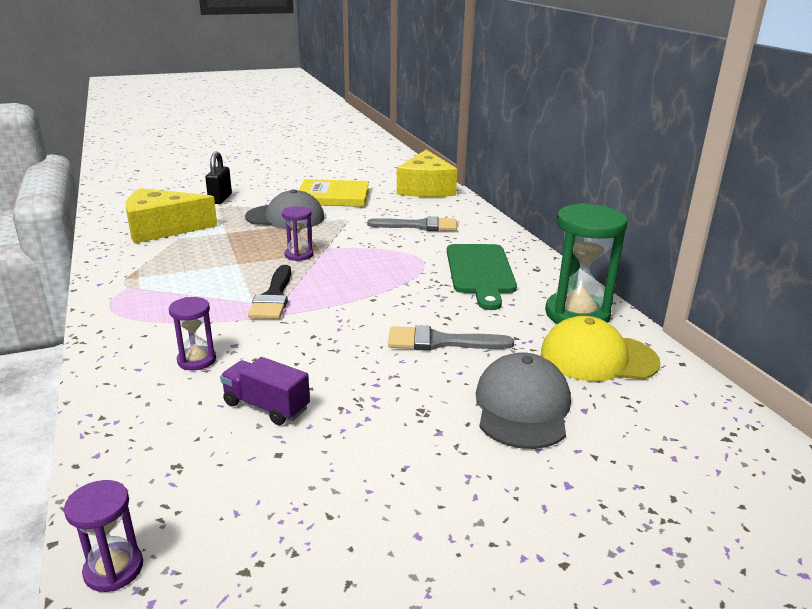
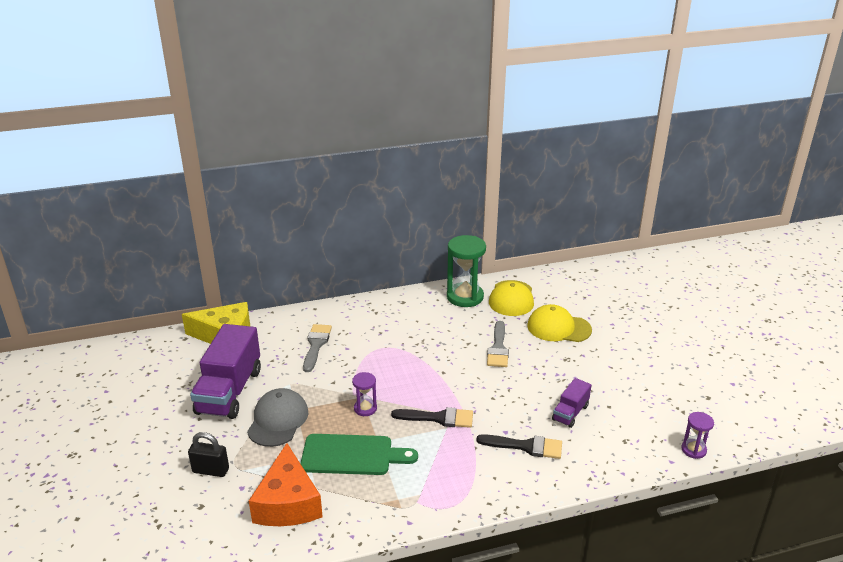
camera: 85 degrees left, 5 degrees up
(162, 228) = (288, 502): yellow cheese -> orange cheese
(197, 360) = (525, 446): purple hourglass -> black brush
(333, 196) = (229, 391): yellow book -> purple truck
(480, 272) = (405, 324): green cutting board -> green cutting board (352, 455)
(522, 407) = (558, 328): grey cap -> yellow cap

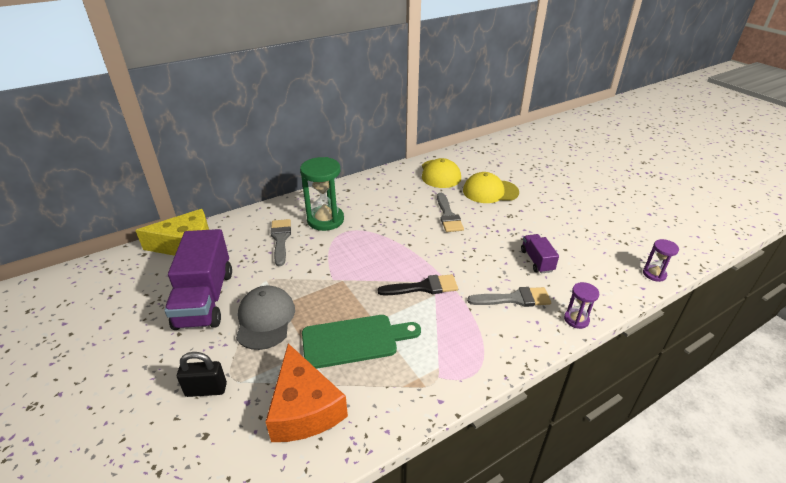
camera: 15 degrees left, 5 degrees up
(365, 408) = (350, 291): purple hourglass -> purple hourglass (576, 319)
(465, 297) = (400, 178): green hourglass -> green hourglass (325, 220)
(525, 446) = (514, 299): black brush -> grey brush
(570, 413) = (537, 261): purple truck -> purple truck turned 150 degrees clockwise

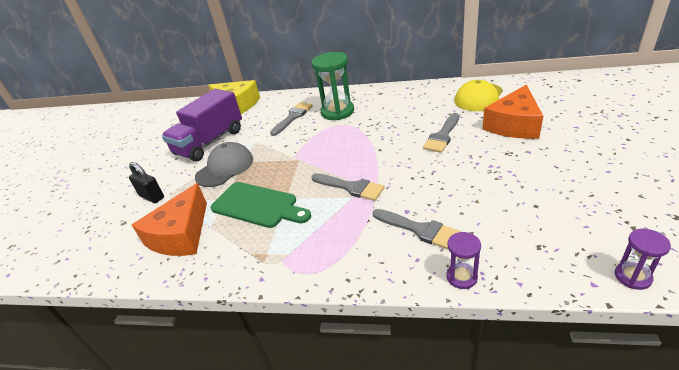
camera: 45 degrees right, 0 degrees up
(423, 287) = (350, 187): black brush -> grey brush
(490, 191) = (514, 125): yellow cap -> orange cheese
(537, 261) = (486, 205): purple truck -> none

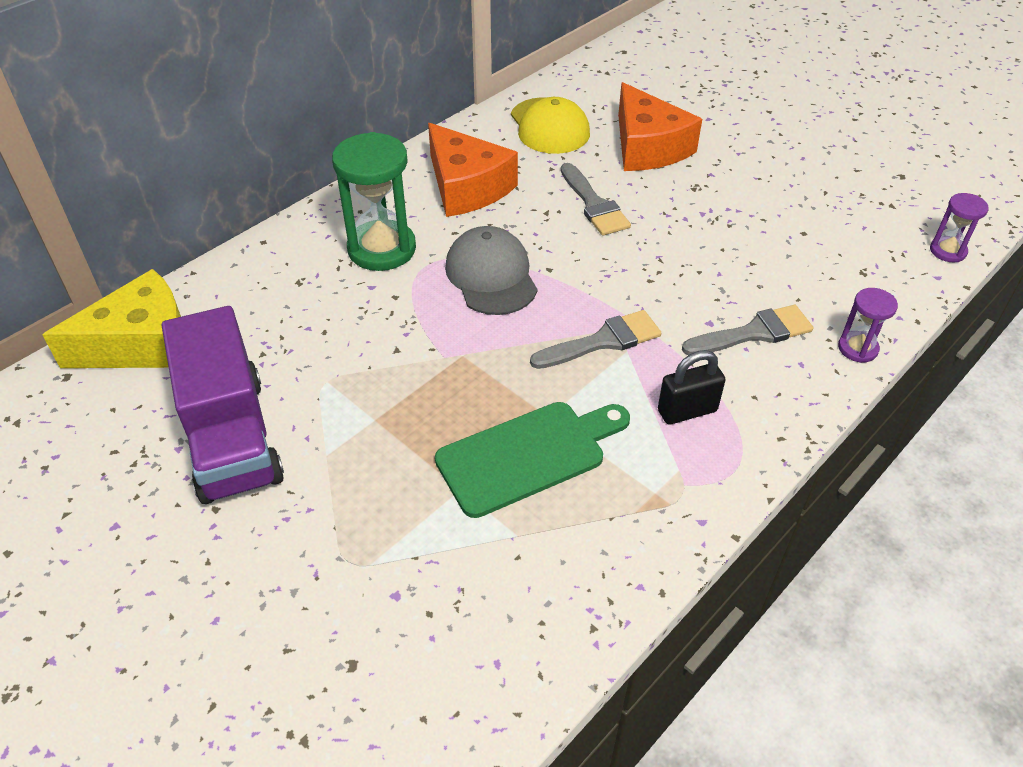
camera: 60 degrees left, 10 degrees up
(152, 197) = (315, 591): black padlock -> black padlock (687, 411)
(181, 235) = (495, 582): orange cheese -> orange cheese (466, 187)
(225, 168) = (359, 451): grey cap -> grey cap (491, 275)
(293, 117) = (316, 300): grey brush -> none

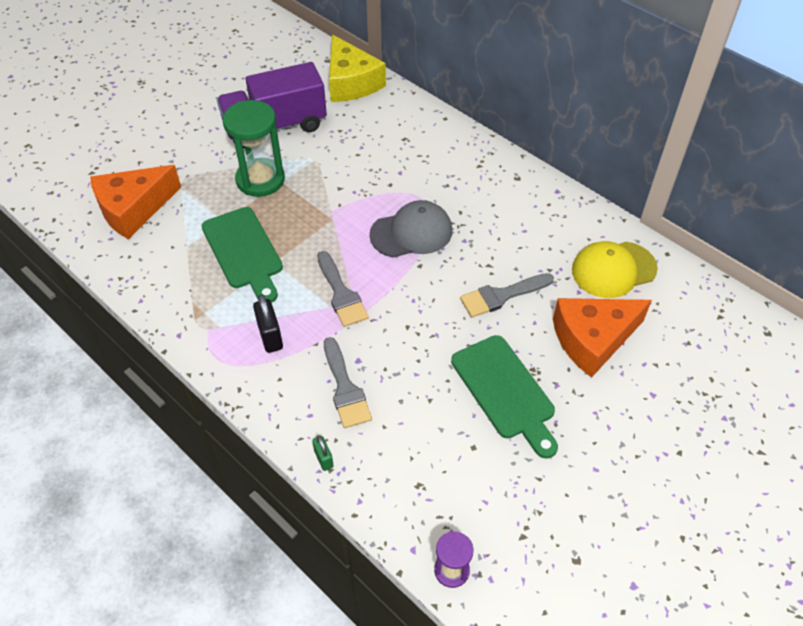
camera: 90 degrees right, 5 degrees up
(382, 249) = (439, 175): green hourglass -> green hourglass (260, 180)
(466, 187) = (517, 217): orange cheese -> orange cheese (133, 209)
(727, 208) = (505, 391): none -> green cutting board
(857, 348) = (323, 459): purple hourglass -> green padlock

